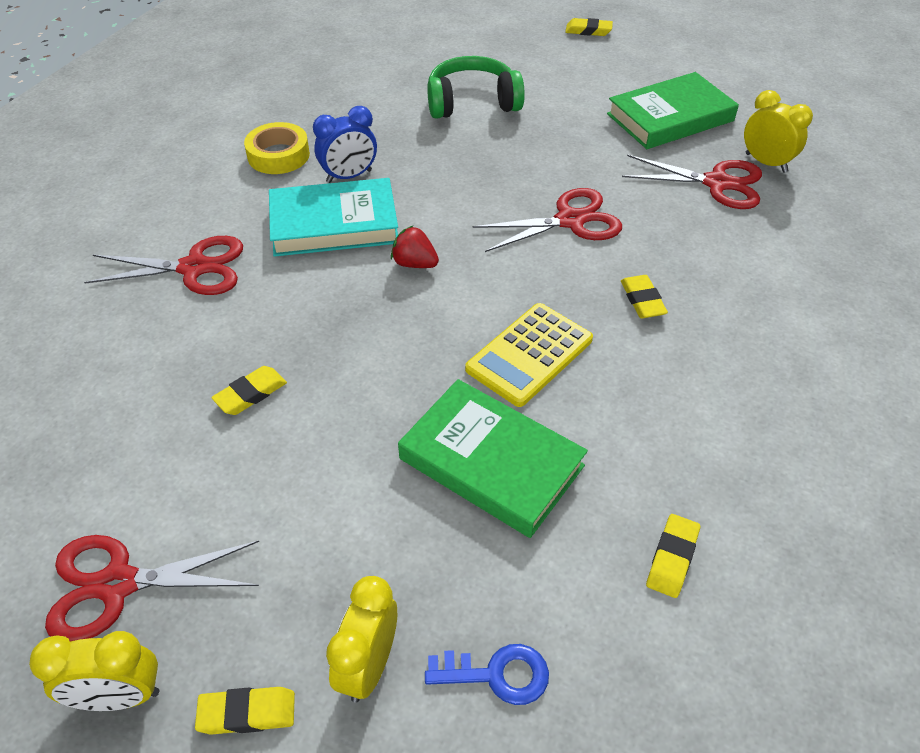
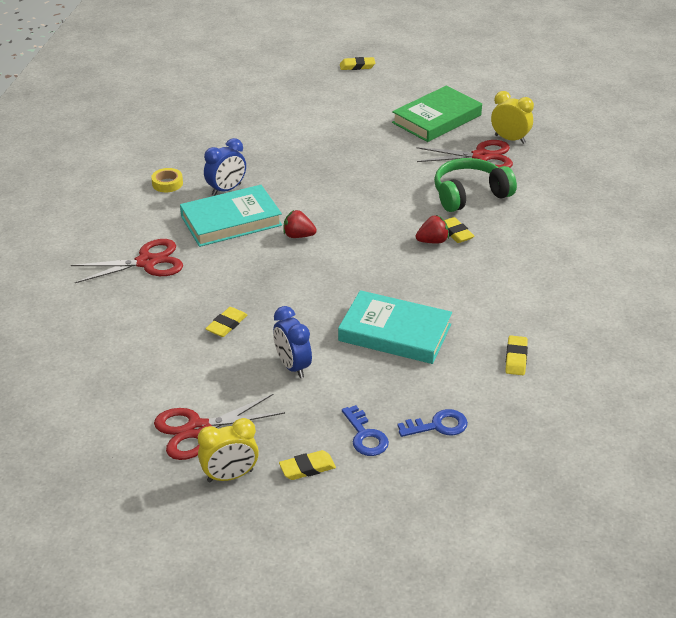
camera: 15 degrees left, 10 degrees down
(278, 155) = (167, 183): yellow tape -> yellow tape, size x0.67
(312, 492) = (292, 366): none -> blue clock
(368, 665) = (365, 436): yellow clock -> blue key
(472, 102) = (292, 128): green headphones -> green headphones (470, 195)
(491, 462) = (395, 333): green book -> turquoise book
(529, 354) = (395, 274): yellow calculator -> none
(570, 221) = (392, 194): red scissors -> none
(603, 308) = (432, 241): none -> red strawberry

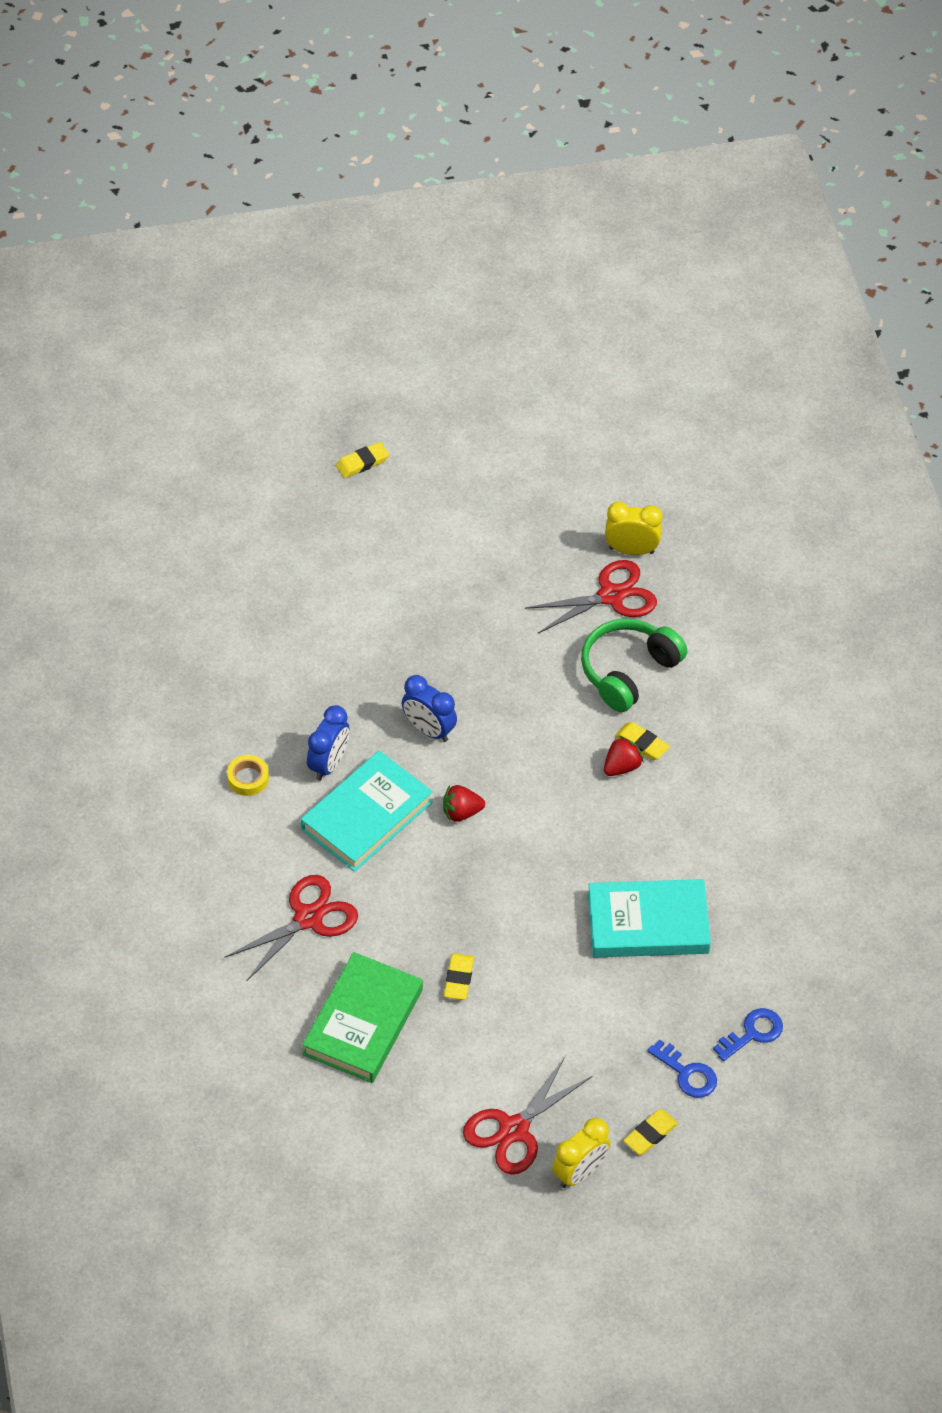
camera: 25 degrees left, 15 degrees up
(292, 366) = (564, 1011): blue clock -> blue clock (428, 730)
(437, 119) = (522, 540): green book -> green book (363, 1022)
(516, 358) = (791, 913): yellow eraser -> none

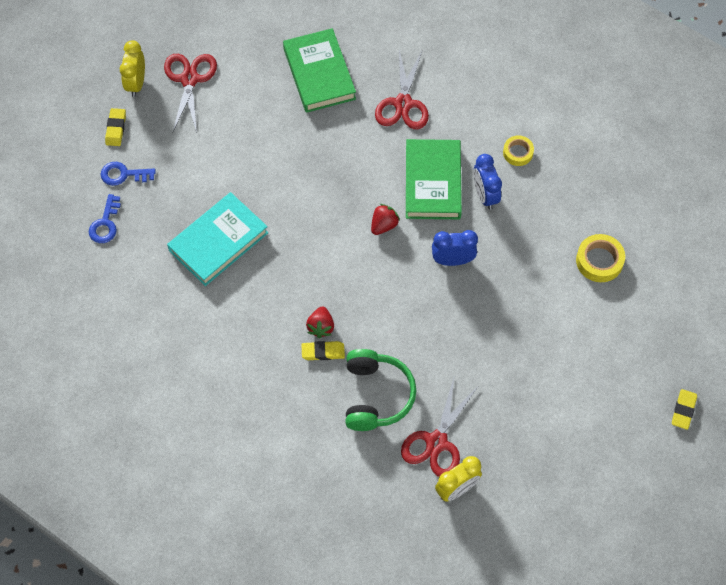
camera: 140 degrees right, 10 degrees up
(289, 625) = (599, 261): none -> yellow tape
(366, 815) = (433, 182): turquoise book -> green book
(458, 979) = (292, 132): yellow eraser -> none

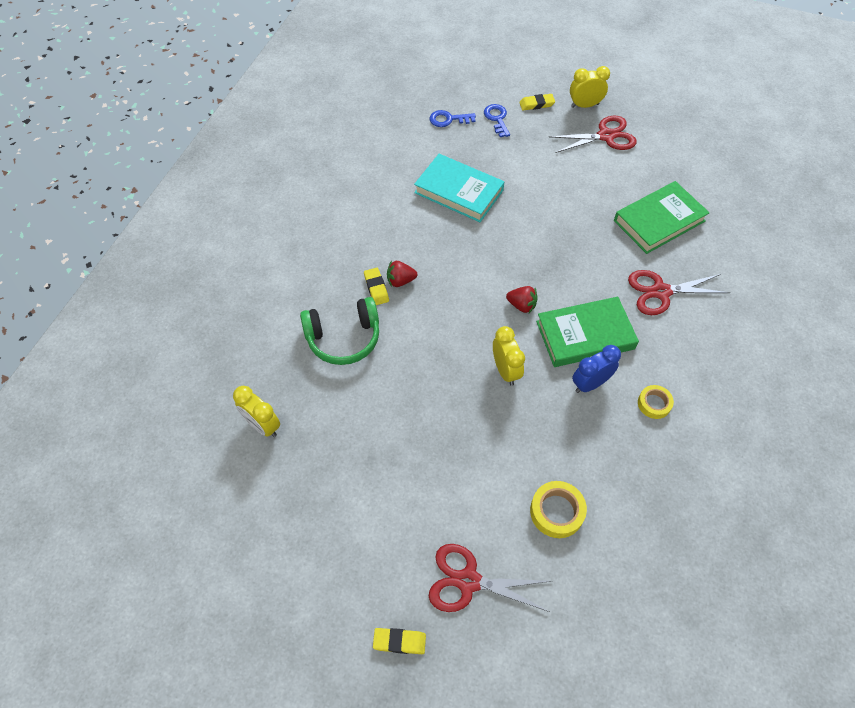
camera: 75 degrees right, 5 degrees down
(436, 442) = (307, 398): red scissors -> red scissors (468, 581)
(453, 260) = (505, 370): blue clock -> yellow clock

